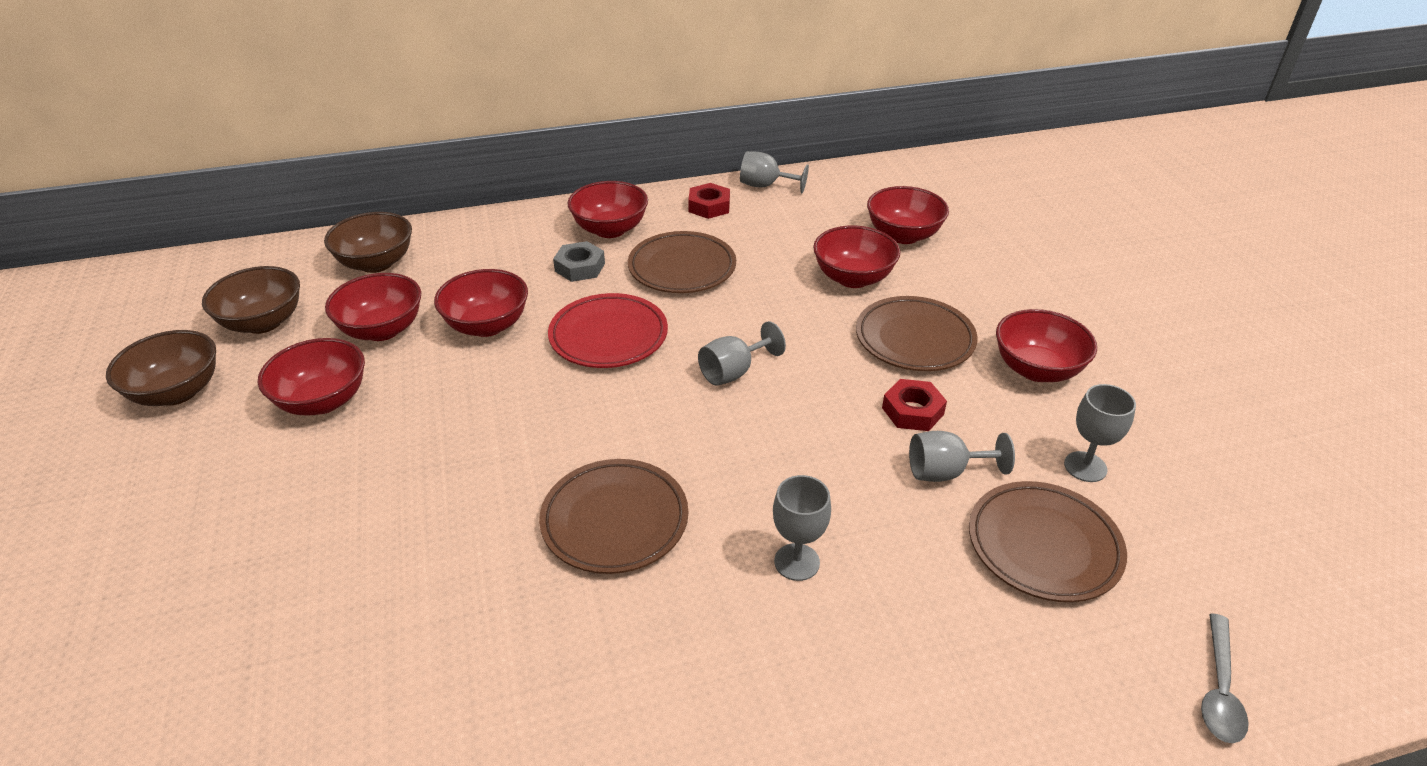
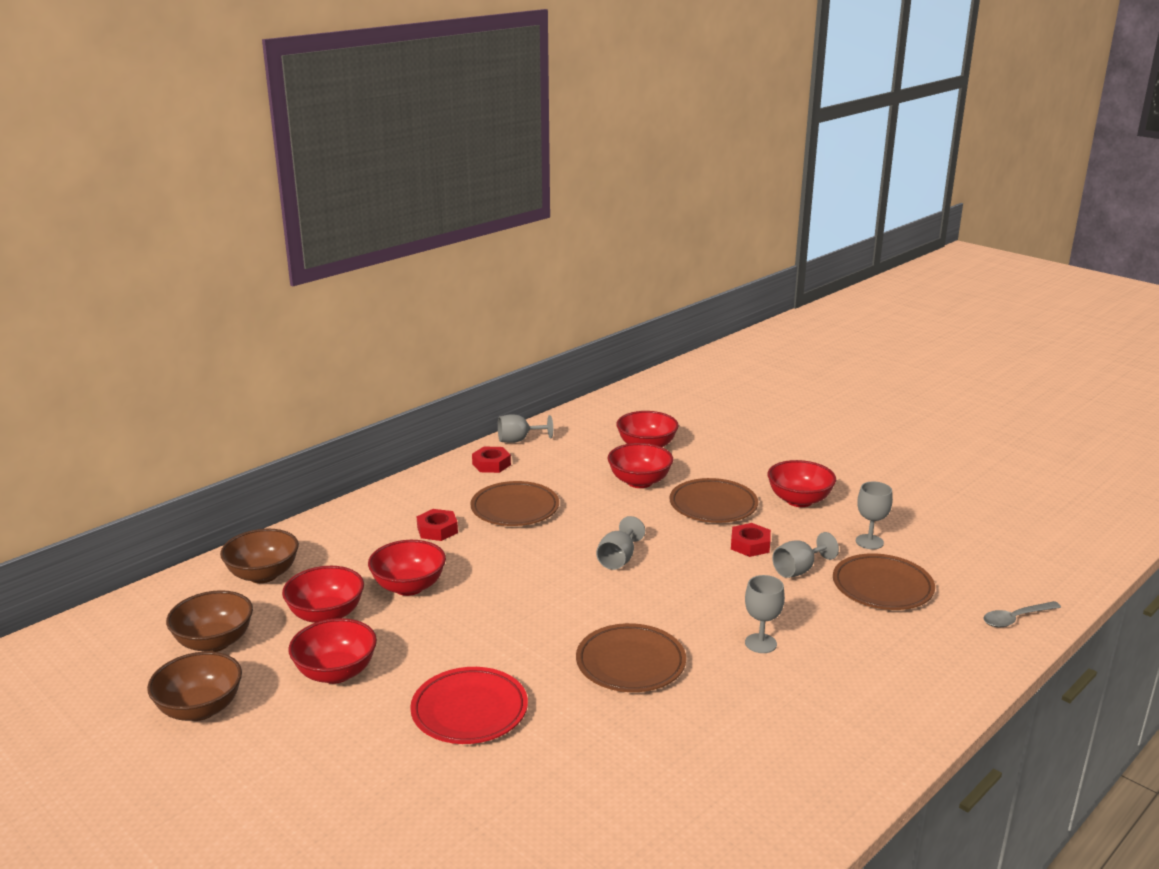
camera: 30 degrees left, 15 degrees down
(580, 267) = (437, 530): grey nut -> red nut
(608, 336) = (509, 565): red plate -> red plate (469, 711)
(610, 229) = (432, 499): red bowl -> none
(1219, 689) = (1016, 618): grey spoon -> grey spoon turned 75 degrees clockwise

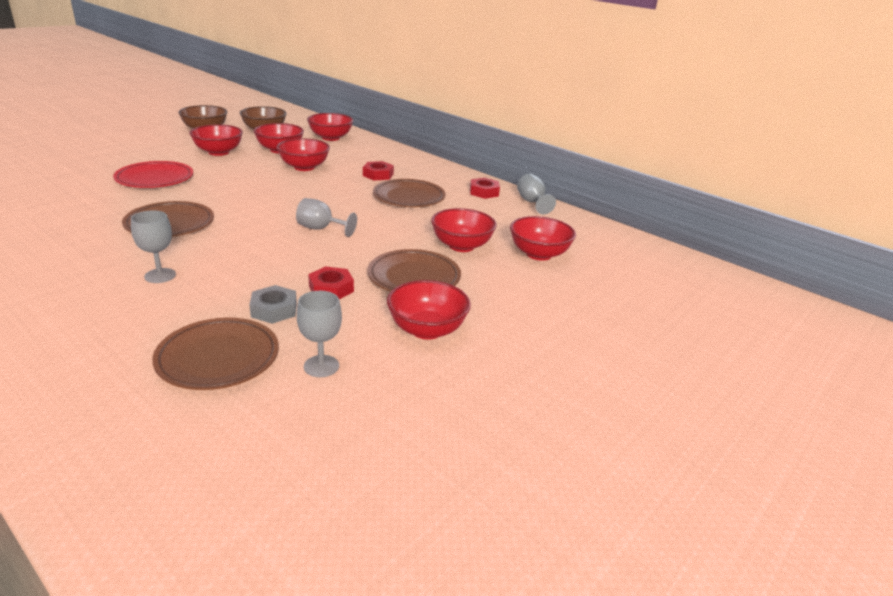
camera: 85 degrees right, 5 degrees up
(263, 575) = (330, 138): brown bowl -> red bowl
(798, 570) = (274, 310): grey goblet -> grey nut
(1016, 618) = (91, 459): grey spoon -> none

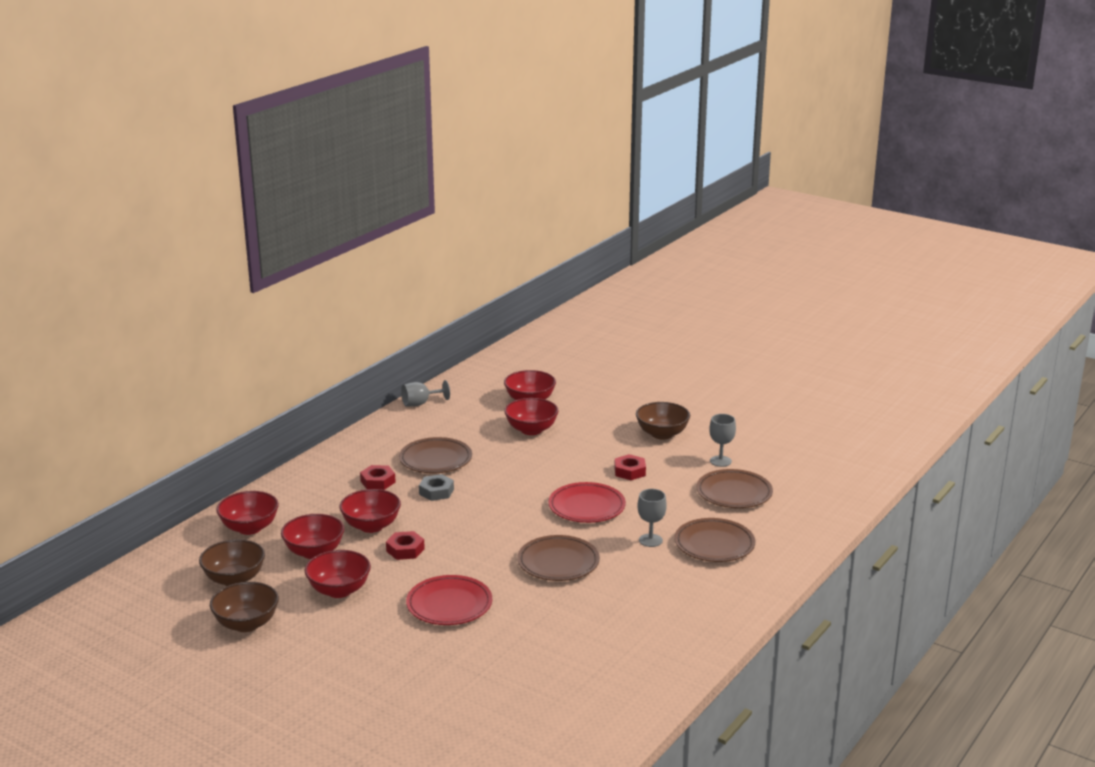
camera: 95 degrees left, 5 degrees down
(265, 251) = (586, 507): none -> red plate
(274, 310) = (670, 486): grey nut -> grey nut (436, 492)
(321, 229) = (530, 491): grey goblet -> none
(414, 277) = (595, 444): brown plate -> brown plate (714, 545)
(427, 330) = (662, 434): red bowl -> brown bowl
(484, 192) = (404, 426): red nut -> red nut (405, 550)

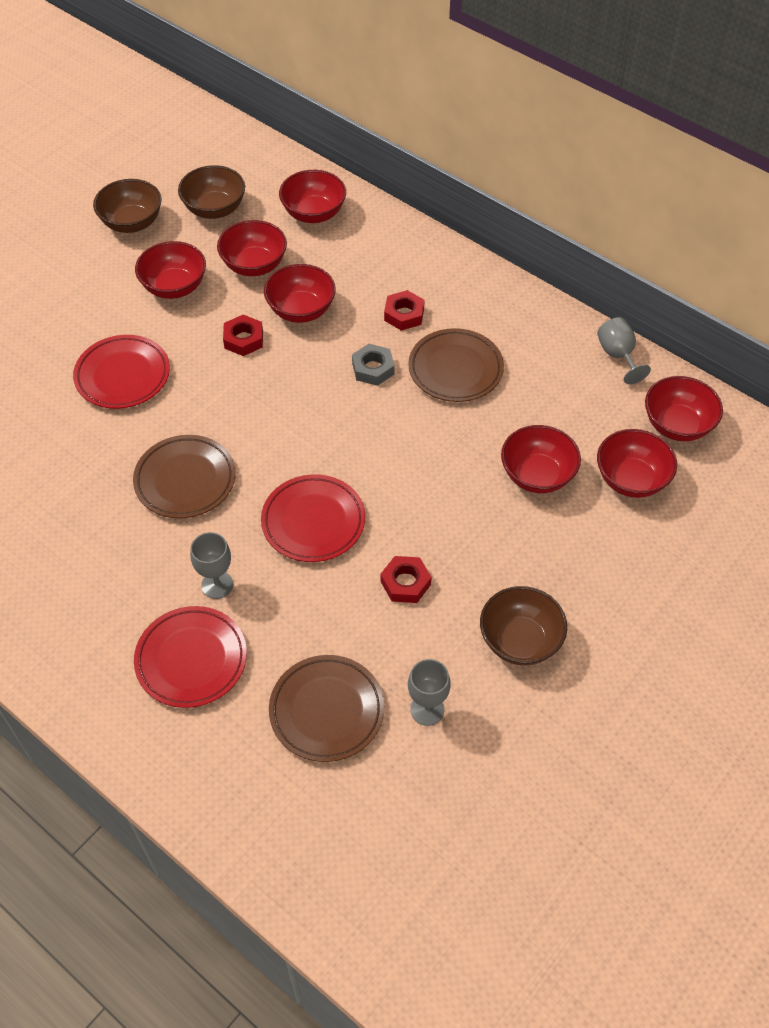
camera: 95 degrees right, 30 degrees up
(482, 386) = (677, 425): none -> red bowl
(714, 545) = (191, 659): brown plate -> red plate

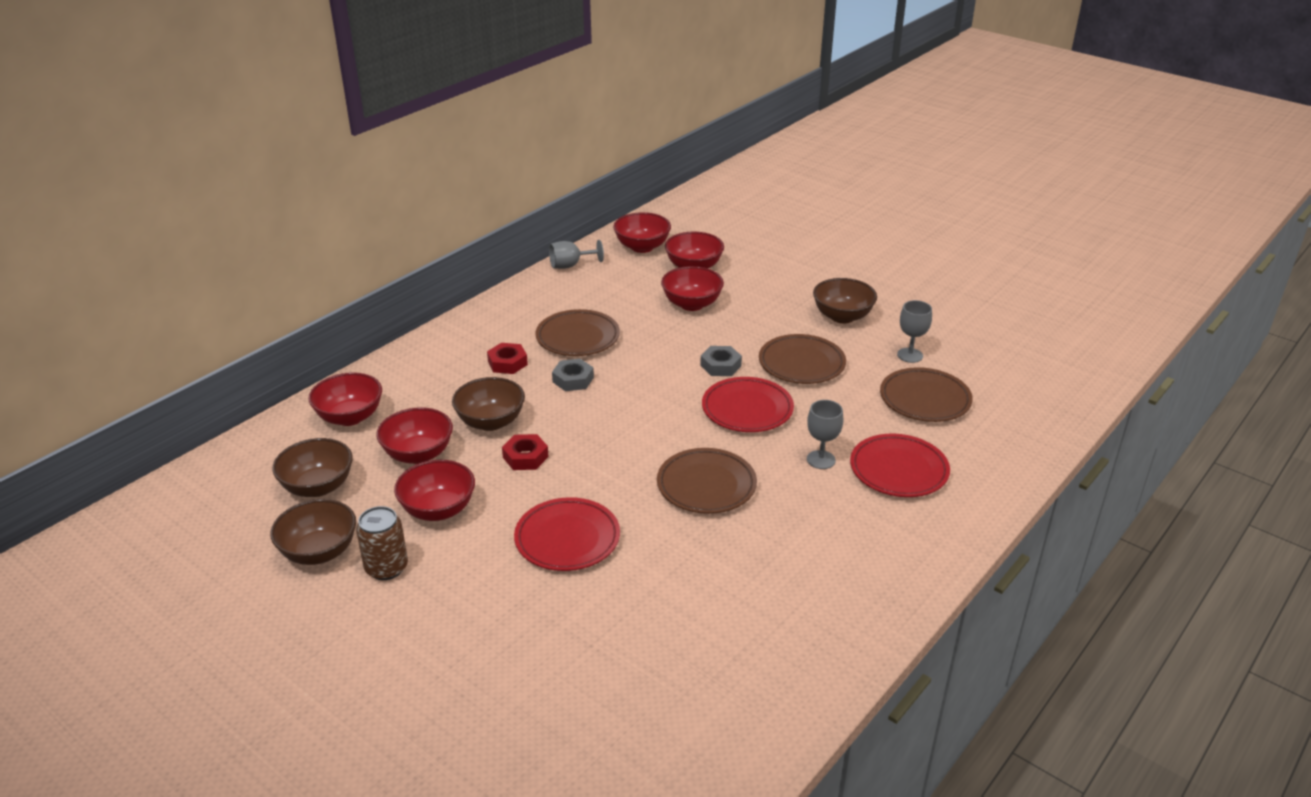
camera: 90 degrees left, 20 degrees down
(106, 264) = (386, 568): none -> brown can
(301, 310) = (491, 422): red bowl -> brown bowl
(401, 500) = (720, 365): none -> grey nut
(405, 583) = (801, 364): red nut -> brown plate

